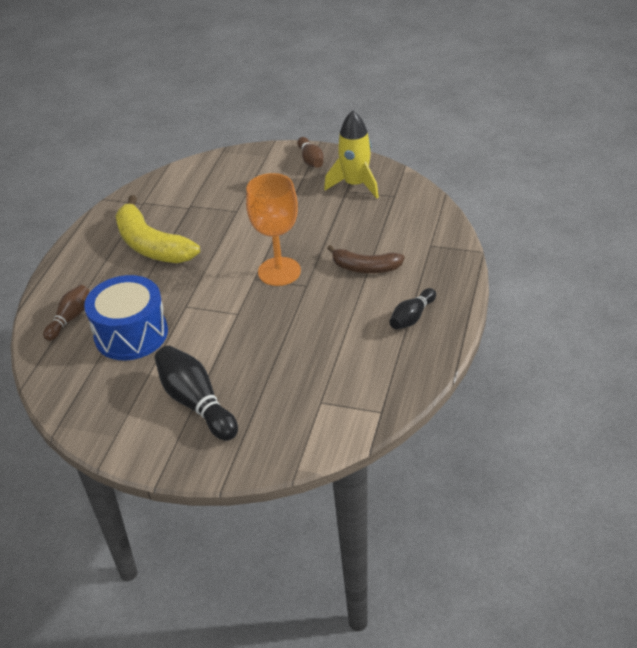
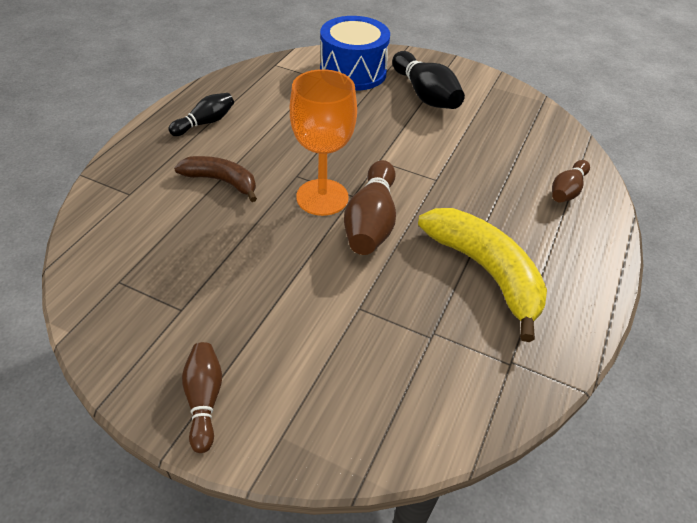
camera: 175 degrees left, 5 degrees up
(131, 334) = (493, 161): blue drum -> blue drum (353, 72)
(236, 261) = (371, 222): none -> brown bowling pin
(355, 185) = (161, 317): yellow rocket -> none

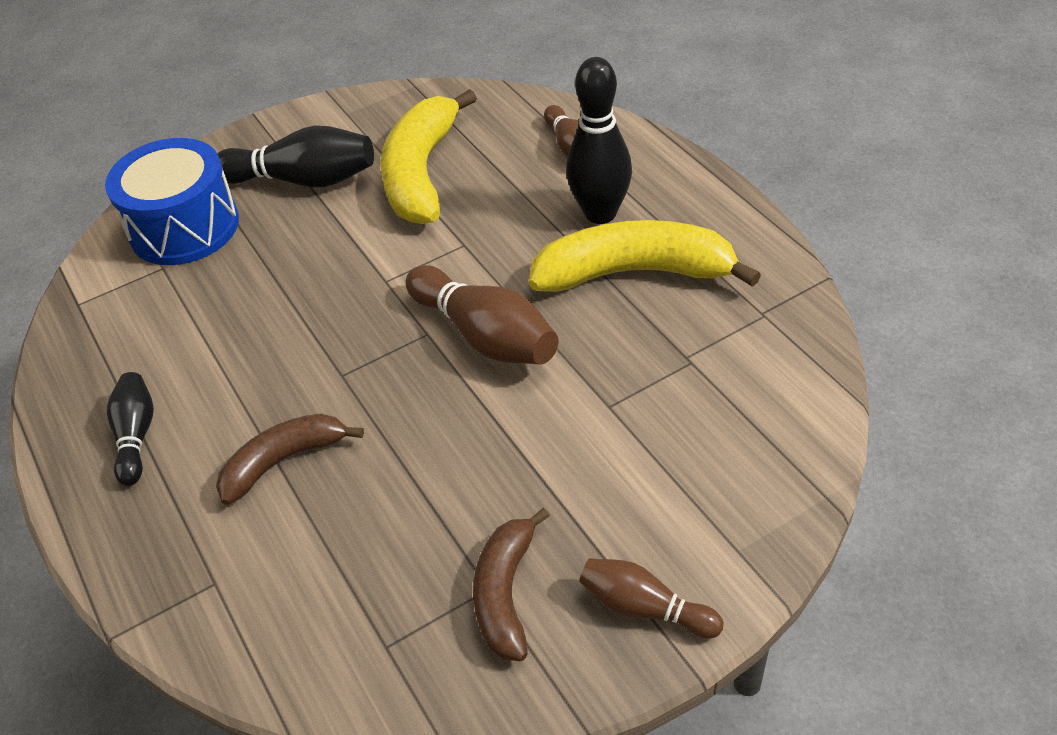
camera: 50 degrees left, 0 degrees up
(180, 320) = (505, 594): none -> brown banana
(322, 197) = (405, 365): orange goblet -> none
(475, 136) = (421, 173): none -> yellow banana
(522, 231) = (600, 213): none -> black bowling pin

